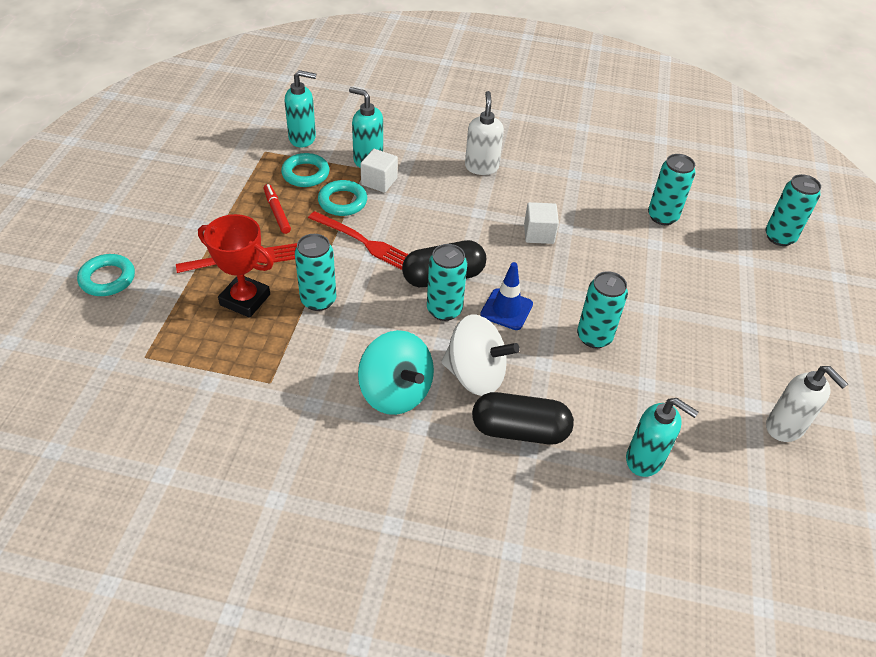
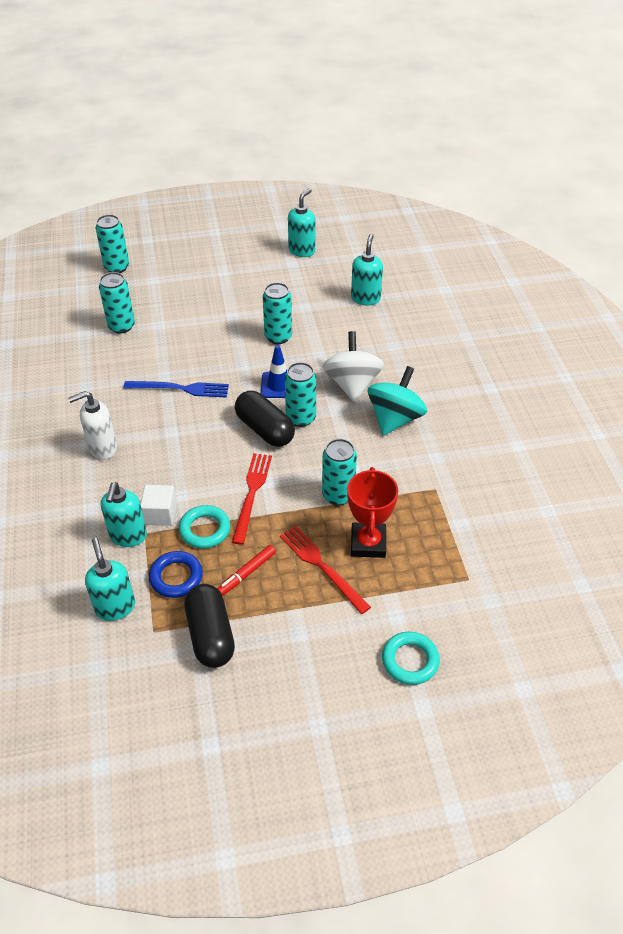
camera: 110 degrees left, 0 degrees up
(305, 174) = (176, 577): turquoise ring -> blue ring
(519, 430) = (382, 352): black capsule -> black capsule (210, 635)
(539, 234) = (180, 389): white cube -> blue fork
(785, 427) = (302, 250): white soap dispenser -> turquoise soap dispenser

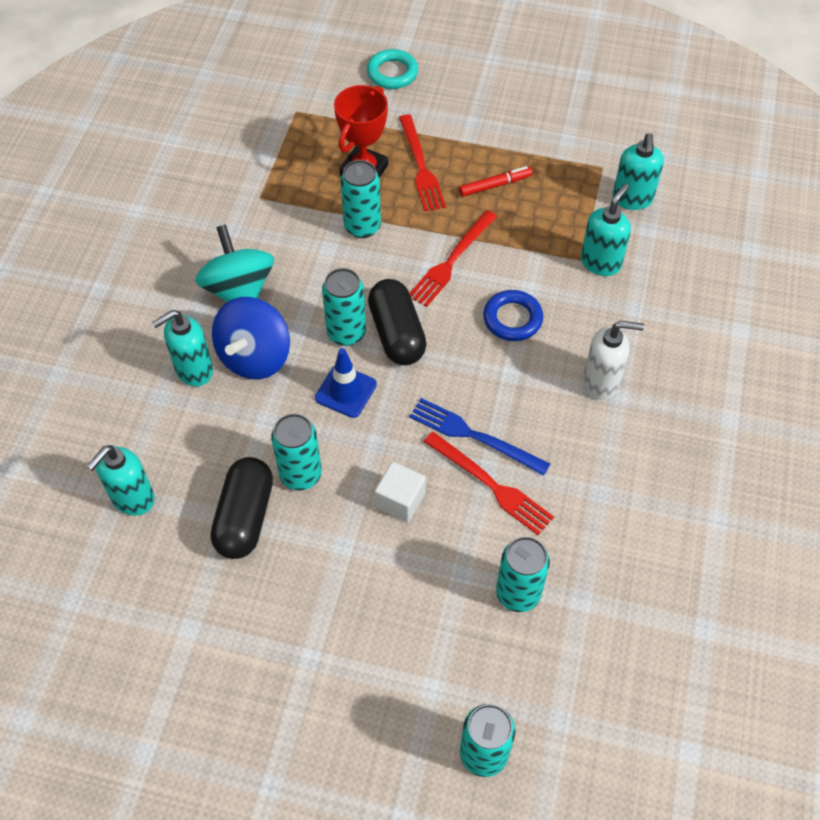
camera: 155 degrees left, 10 degrees up
(158, 368) = (491, 485): none -> red fork
(160, 514) = (559, 274): white cube -> white cube (400, 500)
(176, 577) = (565, 205): blue ring -> blue ring (512, 319)
(205, 529) = (518, 241): turquoise ring -> none
(210, 635) = (551, 147): black capsule -> black capsule (245, 517)
(302, 250) = (153, 656): turquoise soap dispenser -> turquoise soap dispenser (193, 370)
(352, 384) = (255, 357): white spinning top -> blue spinning top
(395, 418) = (239, 290): turquoise spinning top -> turquoise spinning top turned 105 degrees clockwise

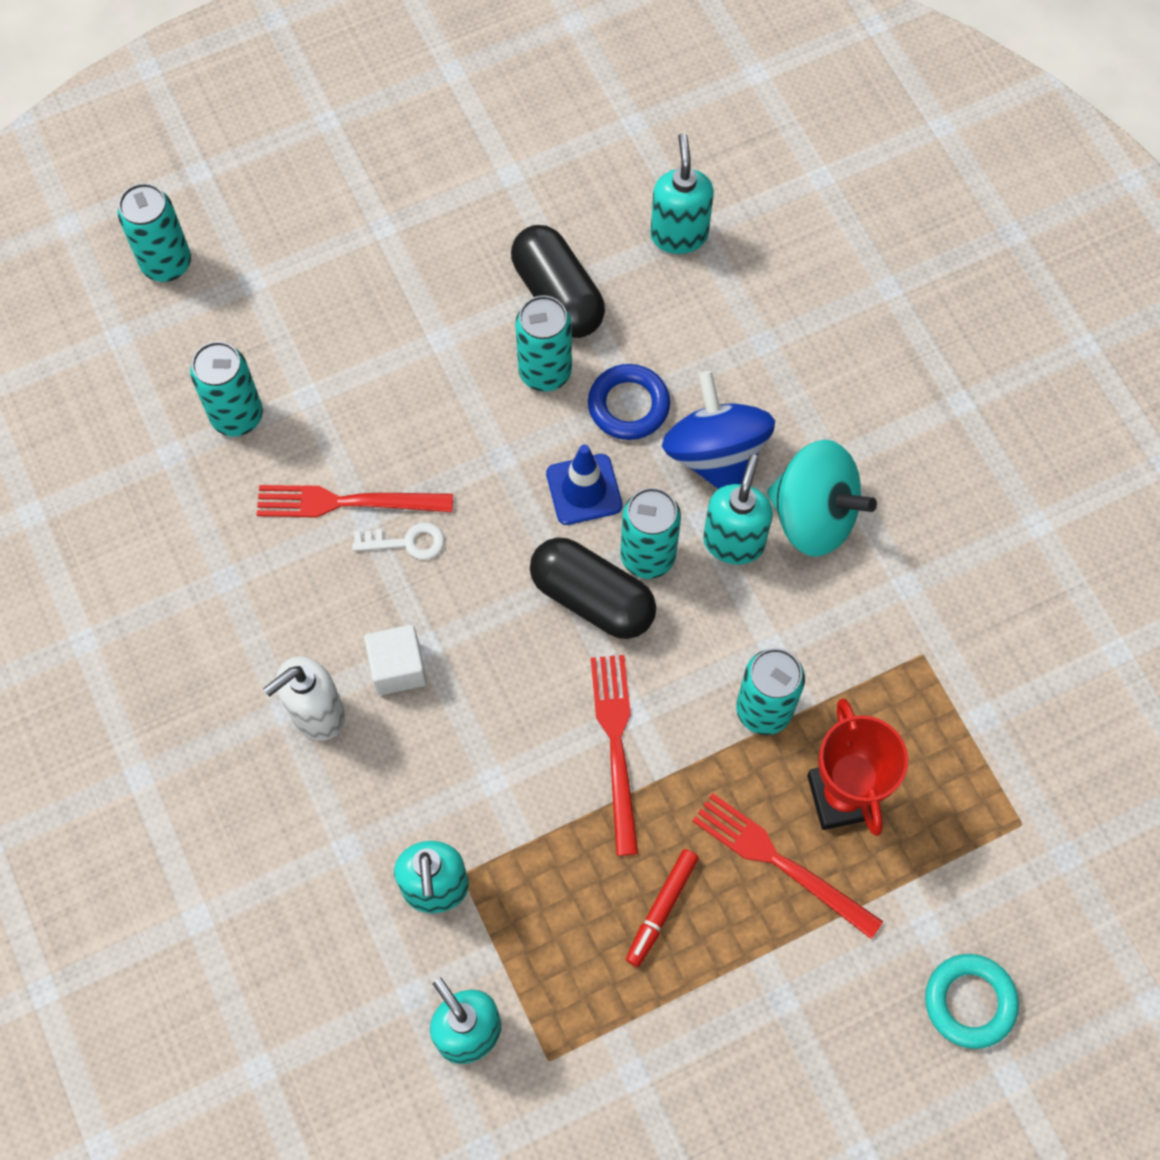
camera: 140 degrees right, 10 degrees up
(193, 370) = (761, 393): turquoise soap dispenser -> turquoise soap dispenser (733, 542)
(400, 500) = (424, 420): white cube -> white cube (398, 668)
(474, 436) = (407, 542): blue fork -> white key
(512, 319) = (479, 720): blue ring -> blue ring (628, 405)

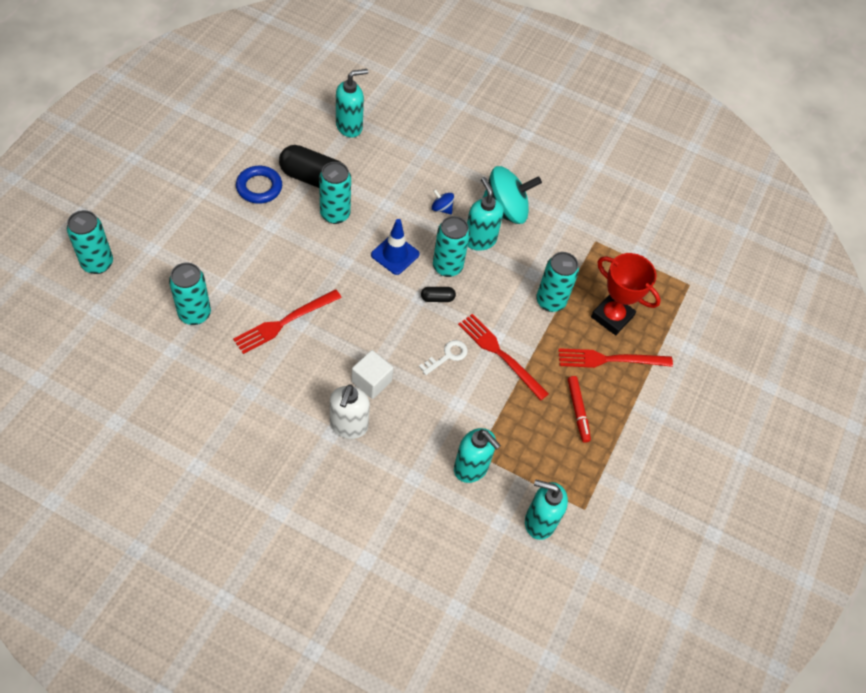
camera: 45 degrees left, 10 degrees down
(407, 542) = (329, 323): white key -> white key (447, 356)
(592, 598) = (437, 298): black capsule -> black capsule, size x0.45
(628, 405) = (386, 208): blue ring -> blue ring (259, 187)
(679, 235) = (349, 126): turquoise soap dispenser -> turquoise soap dispenser turned 105 degrees clockwise
(715, 454) = (441, 208): blue spinning top -> blue spinning top, size x0.43
(969, 1002) = (729, 367): turquoise ring -> none

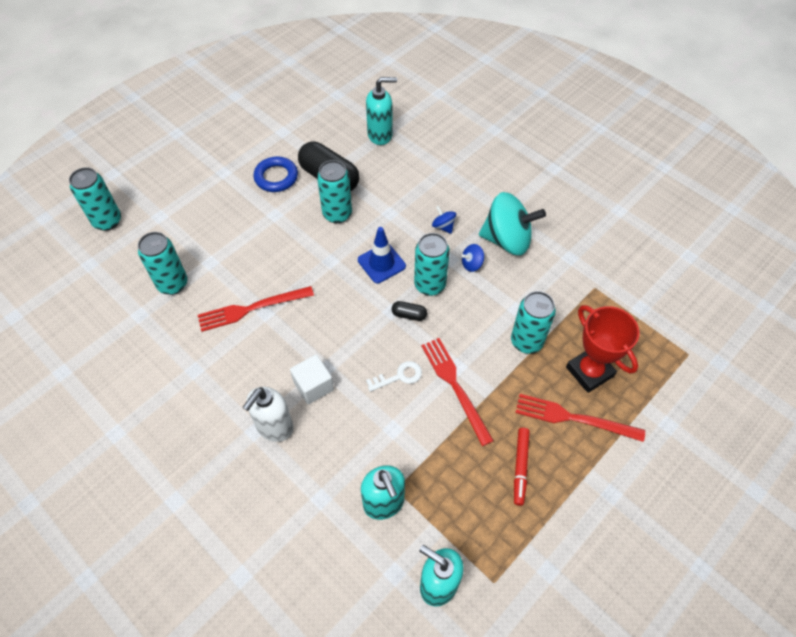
camera: 25 degrees right, 0 degrees up
(480, 240) = (472, 264): turquoise soap dispenser -> blue spinning top

